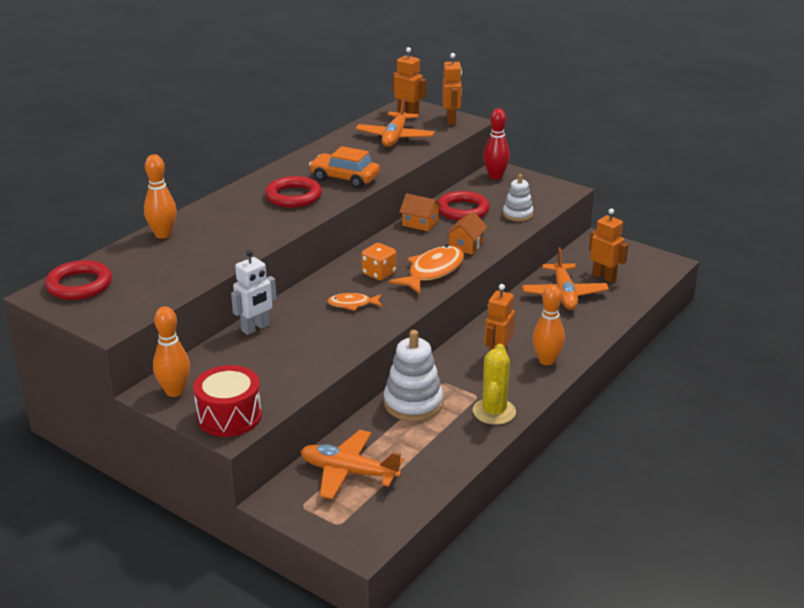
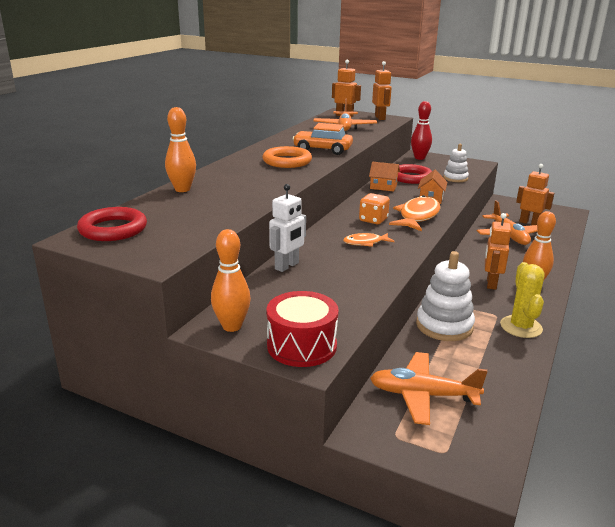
camera: 10 degrees left, 5 degrees down
(293, 196) = (287, 161): red ring -> orange ring

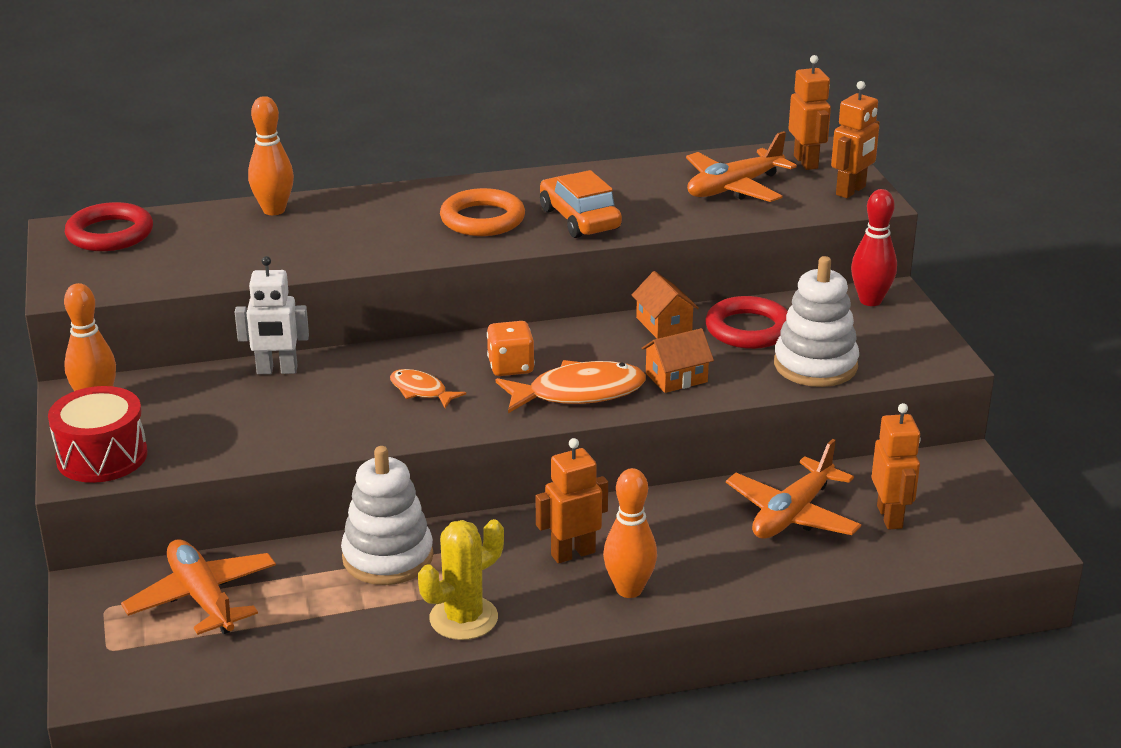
camera: 50 degrees right, 5 degrees up
(455, 178) = (815, 365): white stacking toy -> white stacking toy, size x1.63

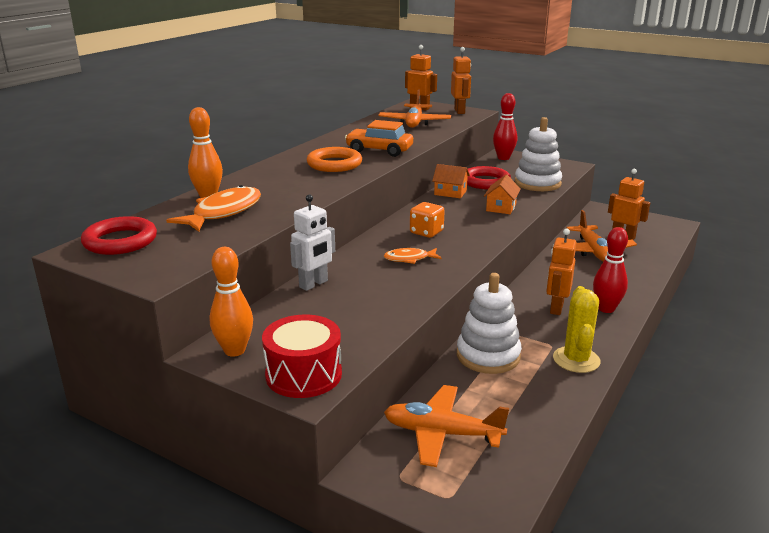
camera: 45 degrees left, 5 degrees down
(579, 393) = (478, 229): orange fish -> orange fish (223, 212)
(629, 589) = (606, 309): orange bowling pin -> red bowling pin

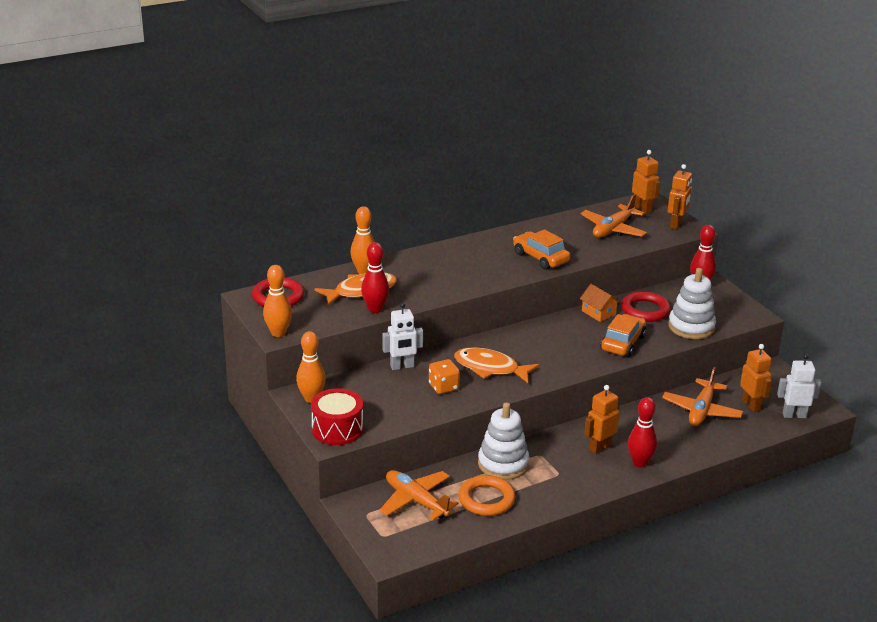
camera: 30 degrees right, 5 degrees up
(154, 275) = (278, 333): none -> orange bowling pin
(258, 223) = (375, 309): none -> red bowling pin
(334, 164) = (487, 264): orange ring -> orange ring (486, 499)
(409, 259) = (490, 368): orange fish -> orange fish, size x1.79
(426, 232) = (530, 348): orange dice -> orange dice (443, 387)
(501, 207) = (622, 343): orange house -> orange car
(576, 360) = (563, 491): yellow cactus -> none
(662, 234) = (794, 415): none -> white robot

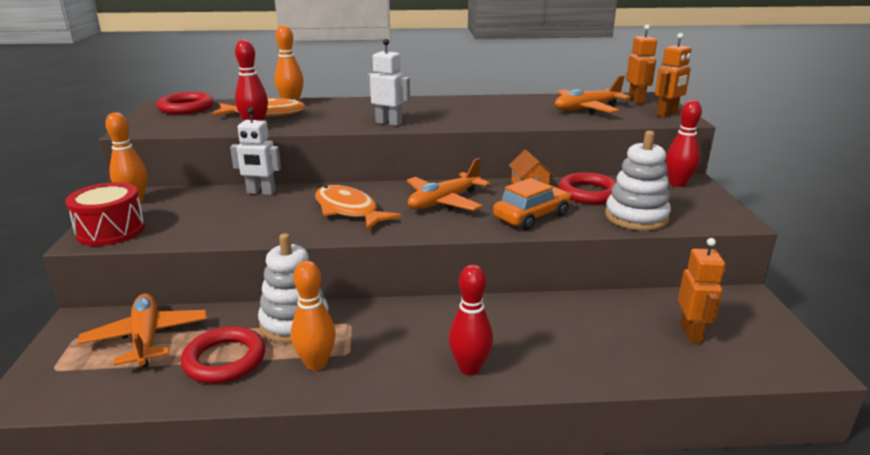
camera: 25 degrees right, 5 degrees down
(278, 333) = (136, 128): orange bowling pin -> orange bowling pin (316, 363)
(443, 387) = (275, 217): orange dice -> none
(486, 499) = (224, 360): orange ring -> red ring
(540, 258) = (480, 117): orange car -> none
(600, 448) = (433, 335): orange robot -> none
(701, 410) = (611, 323): orange plane -> orange plane (444, 201)
(794, 415) = (754, 362): white robot -> white robot (389, 123)

